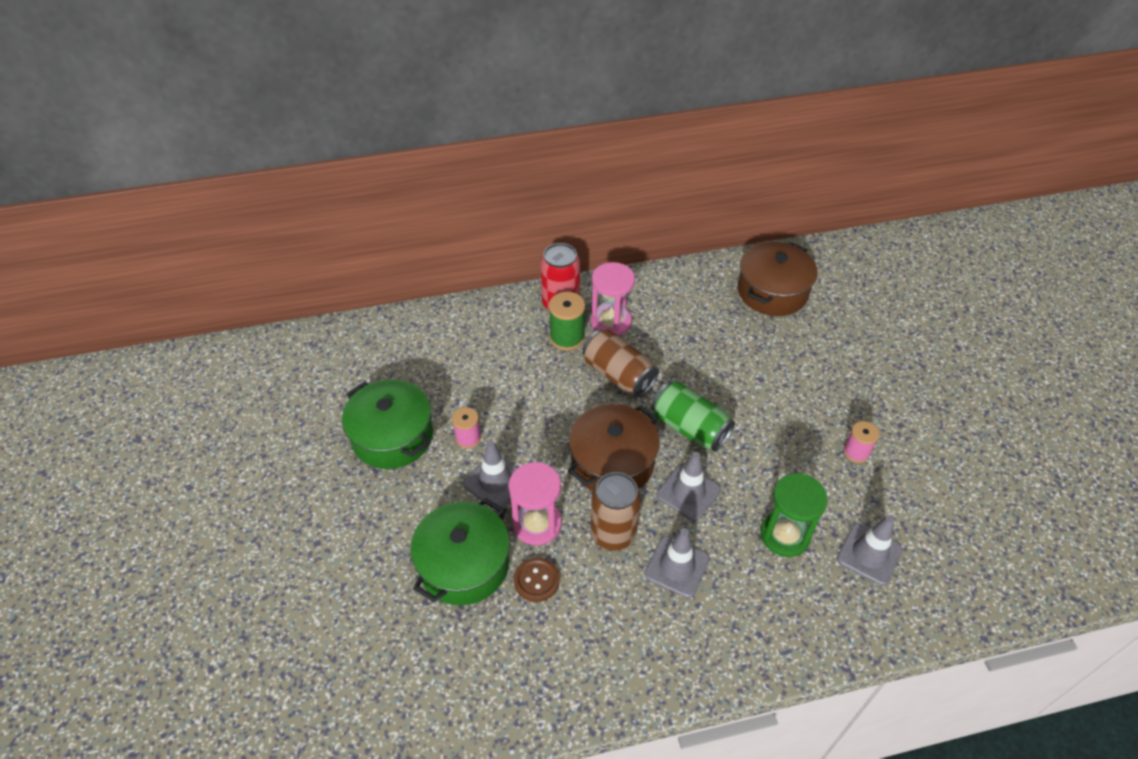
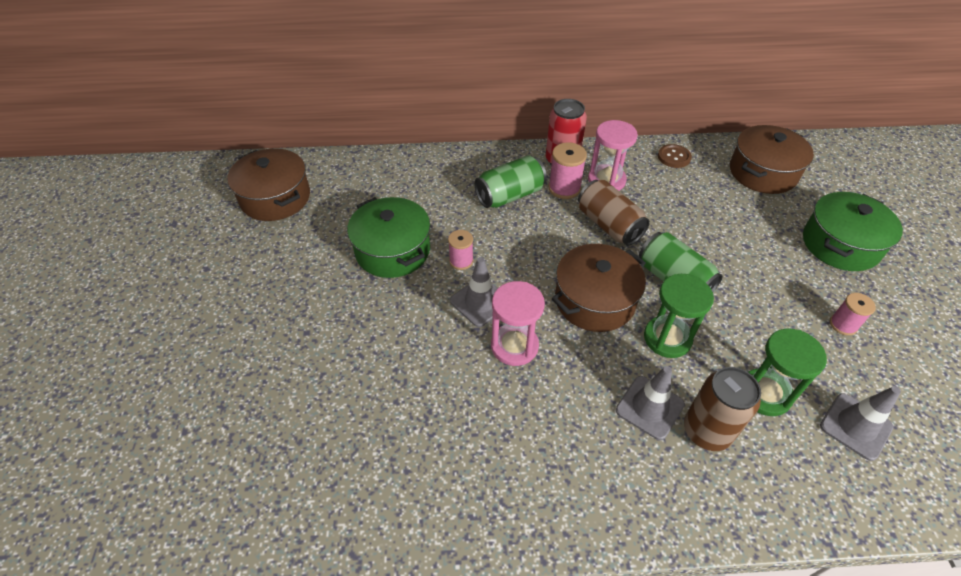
camera: 10 degrees right, 0 degrees up
(248, 391) = (275, 198): none -> brown pot
(464, 564) = (439, 373): green pot -> green pot (840, 244)
(509, 354) = (510, 195): none -> green can
(536, 580) = (507, 398): brown button -> brown button (674, 157)
(567, 337) = (564, 188): green spool -> pink spool
(613, 533) = (588, 365): brown can -> brown can (706, 431)
(688, 492) = (667, 338): grey traffic cone -> green hourglass

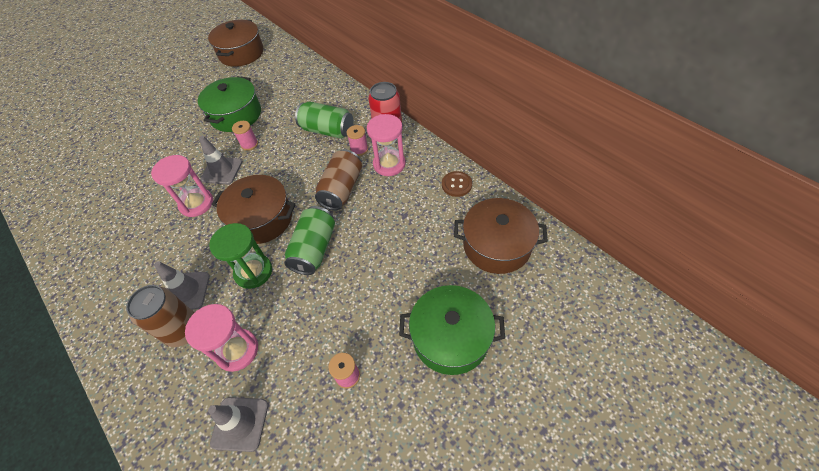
camera: 55 degrees right, 5 degrees up
(564, 188) = (359, 149): pink spool -> pink spool, size x0.67
(764, 393) = (237, 350): green hourglass -> pink hourglass

